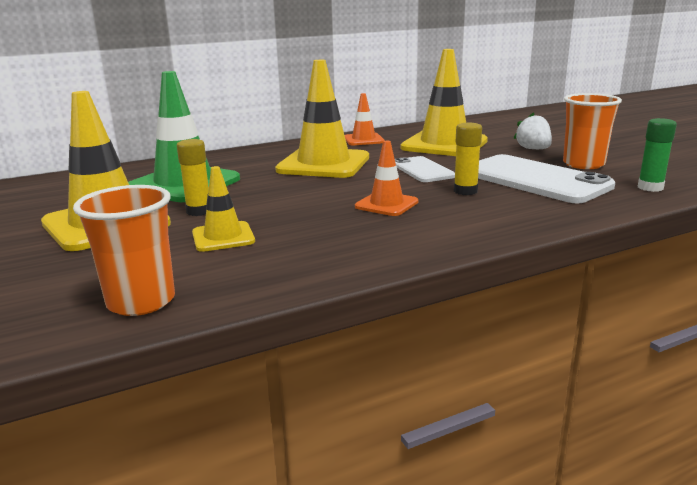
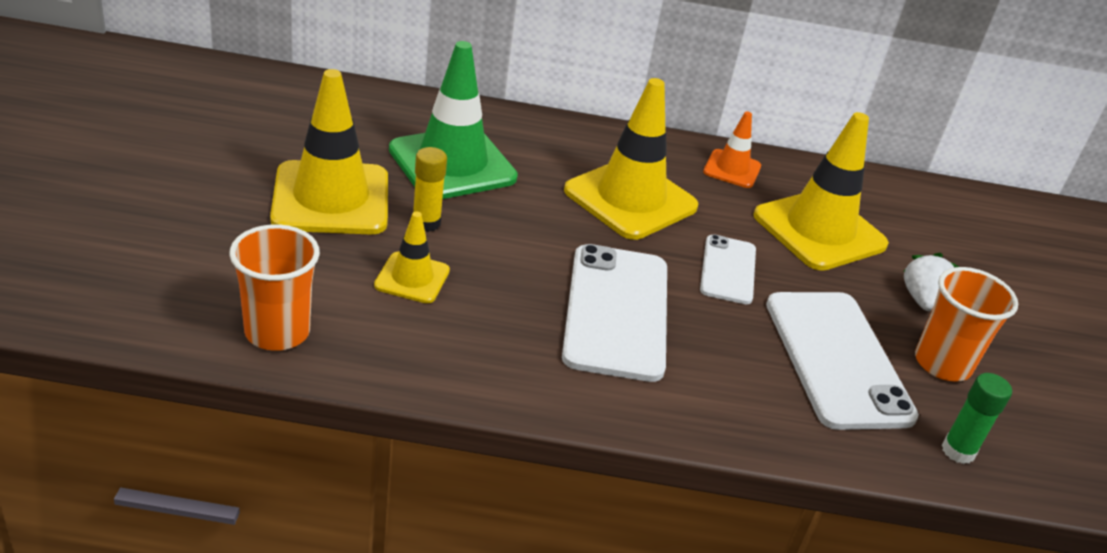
camera: 25 degrees right, 15 degrees up
(386, 204) = (616, 311): orange traffic cone -> white phone
(465, 191) = (727, 335): yellow glue stick -> none

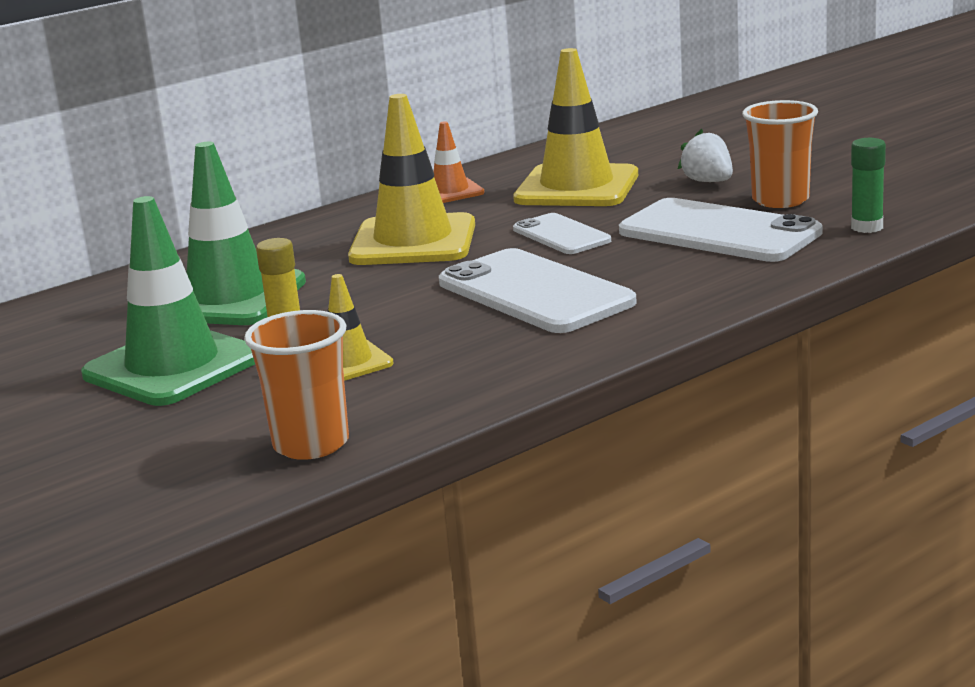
camera: 35 degrees left, 15 degrees down
(331, 199) = (173, 367): yellow traffic cone -> green traffic cone

